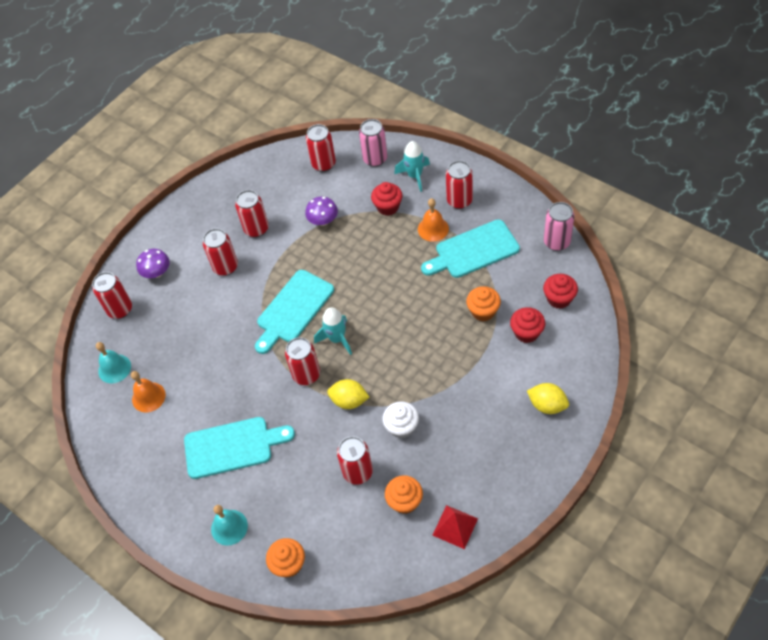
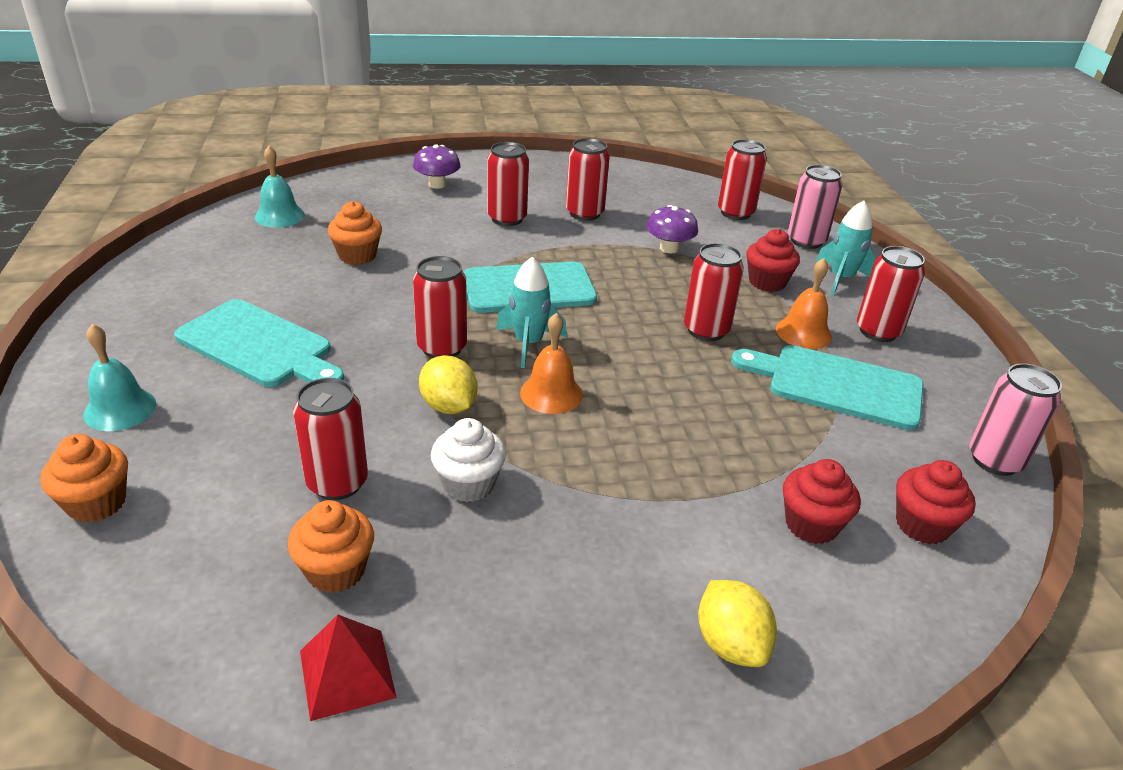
camera: 35 degrees right, 20 degrees down
(120, 309) = (360, 186): red can -> red can (706, 330)
(148, 397) = (266, 253): orange bell -> orange bell (551, 393)
(483, 311) = (769, 453): orange cupcake -> orange cupcake (357, 255)

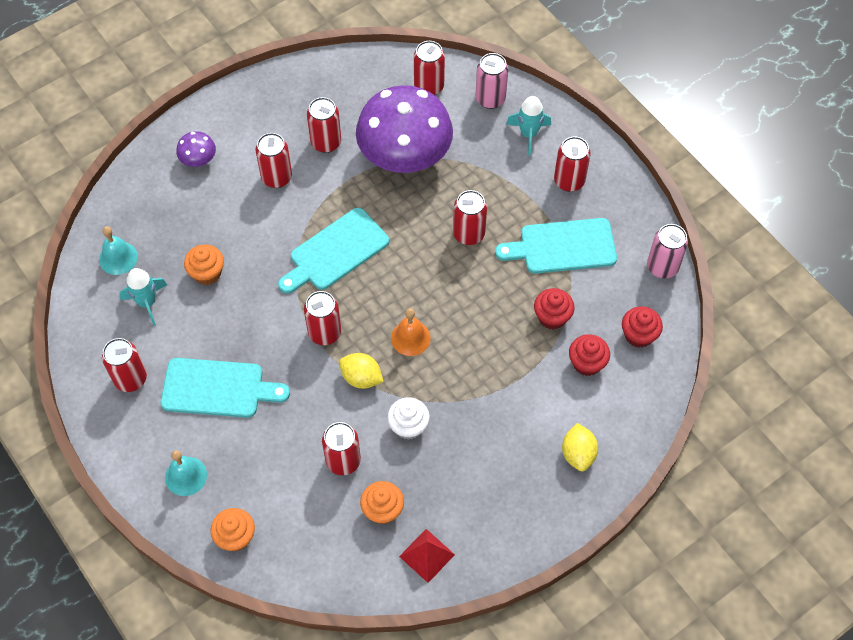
camera: 25 degrees left, 25 degrees up
(174, 301) = (130, 379): none -> red can
(528, 343) = (372, 302): turquoise rocket -> turquoise rocket (147, 303)
(669, 248) = (405, 156): purple mushroom -> purple mushroom, size x2.43
(730, 644) = (578, 454): yellow lemon -> yellow lemon turned 45 degrees clockwise
(767, 282) = (484, 163): red cupcake -> red cupcake (552, 317)
(803, 333) = (526, 206): orange bell -> none

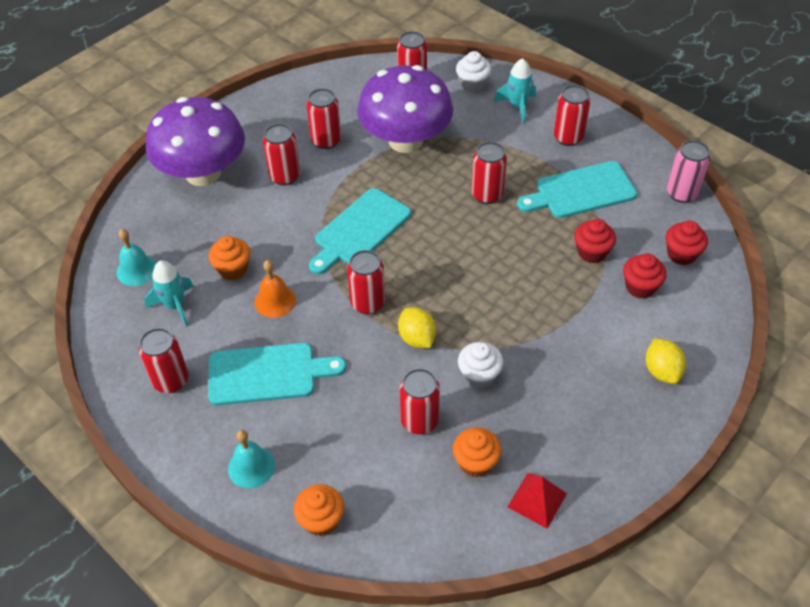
camera: 10 degrees left, 10 degrees down
(198, 160) = (203, 173): purple mushroom -> purple mushroom, size x2.43
(361, 378) = (417, 338): yellow lemon -> yellow lemon turned 45 degrees clockwise
(410, 338) = (457, 293): orange bell -> orange bell (275, 301)
(490, 99) = (472, 84): pink can -> white cupcake

